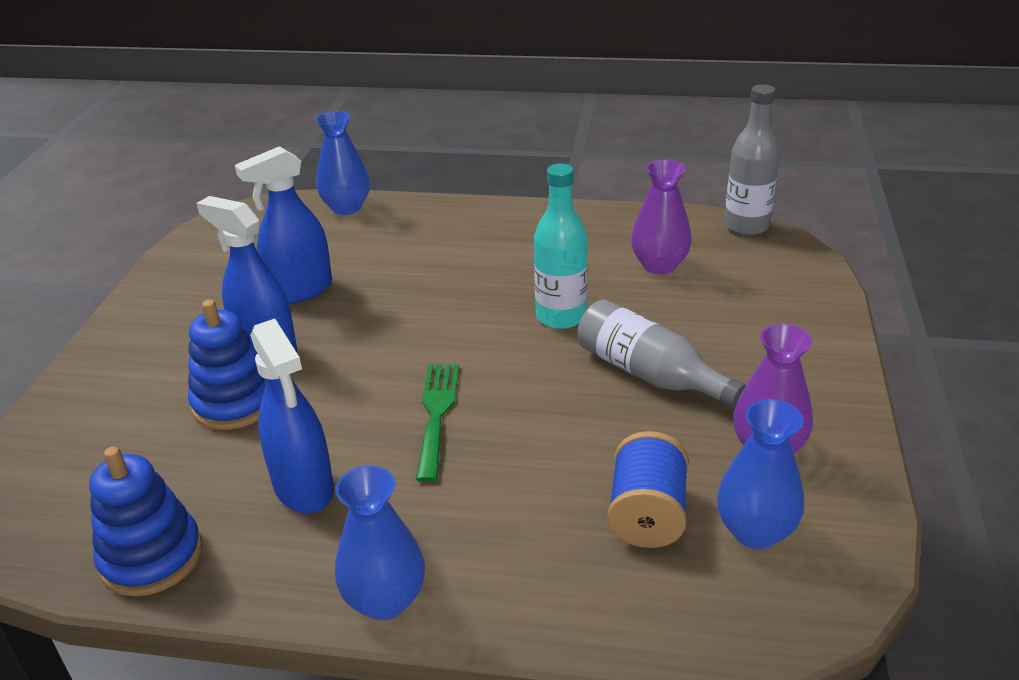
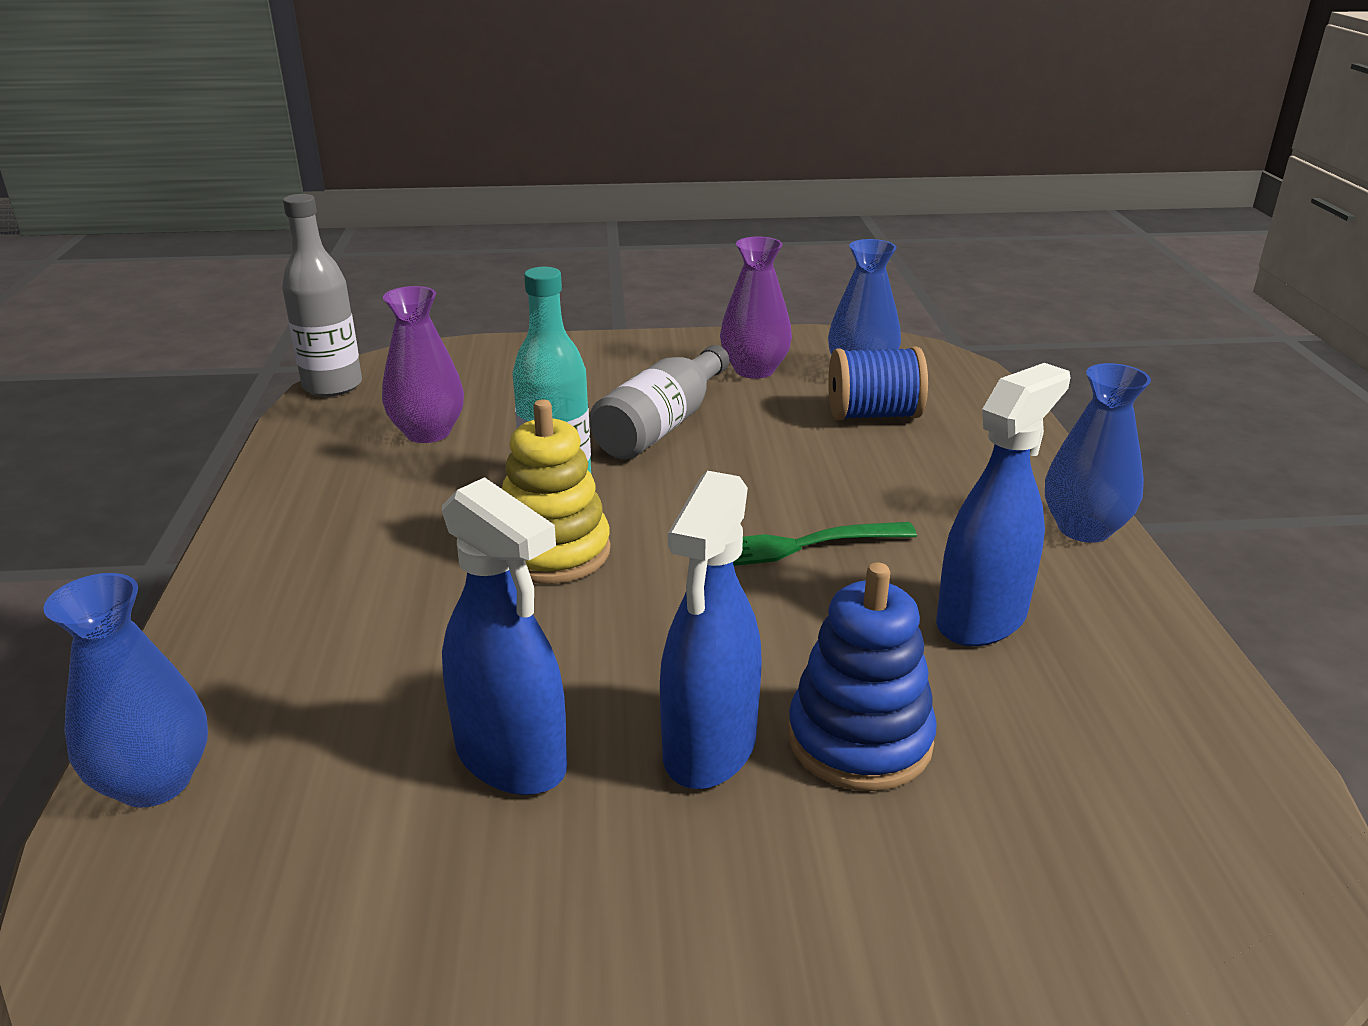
camera: 105 degrees left, 5 degrees down
(151, 557) = (1186, 715): blue stacking toy -> none
(476, 311) = (553, 552): none -> yellow stacking toy

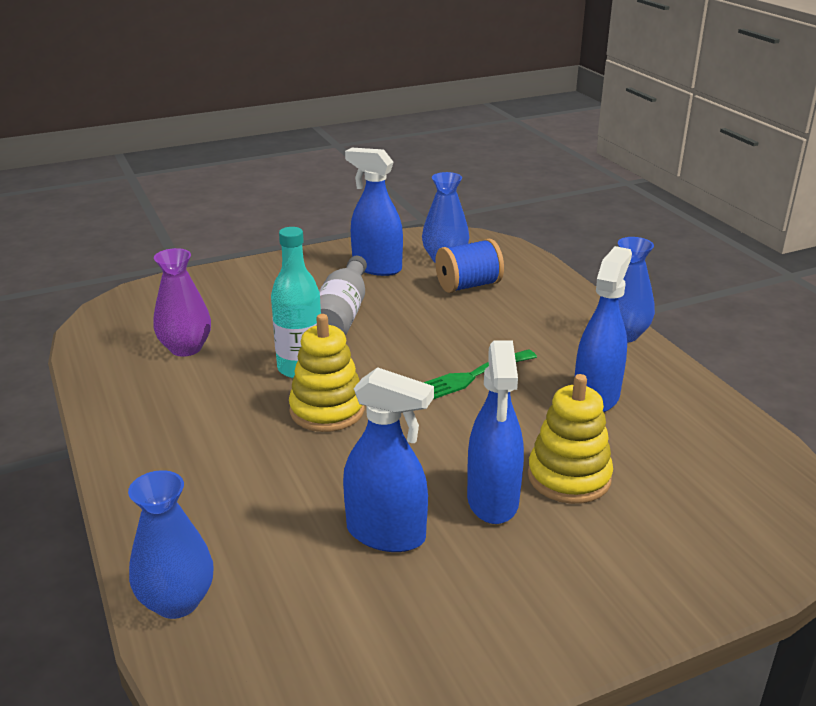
camera: 20 degrees left, 0 degrees up
(332, 386) = (89, 327): grey bottle -> none
(754, 370) = (376, 267): purple vase -> blue spray bottle
(859, 739) = (569, 477): blue stacking toy -> yellow stacking toy

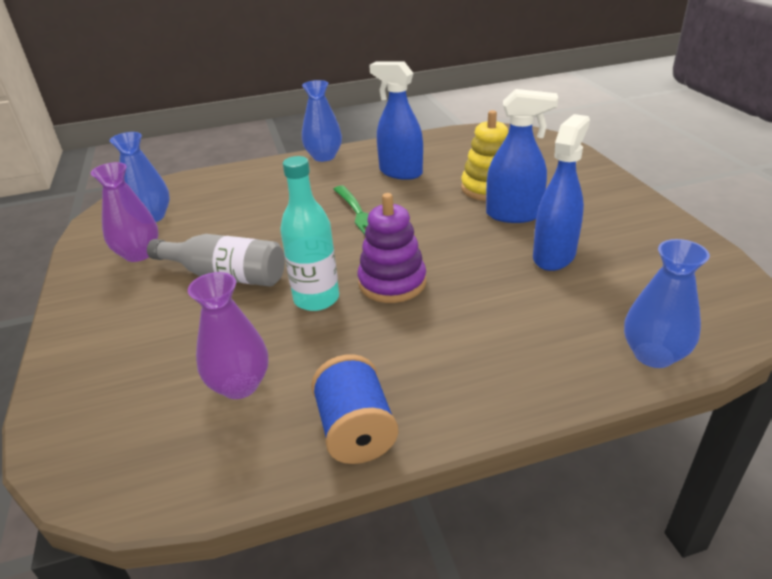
camera: 80 degrees left, 5 degrees up
(327, 410) = (392, 282): yellow stacking toy -> purple stacking toy
(376, 267) = (139, 254): blue spray bottle -> purple vase
(468, 285) = (212, 208): blue spool -> blue spool (356, 431)

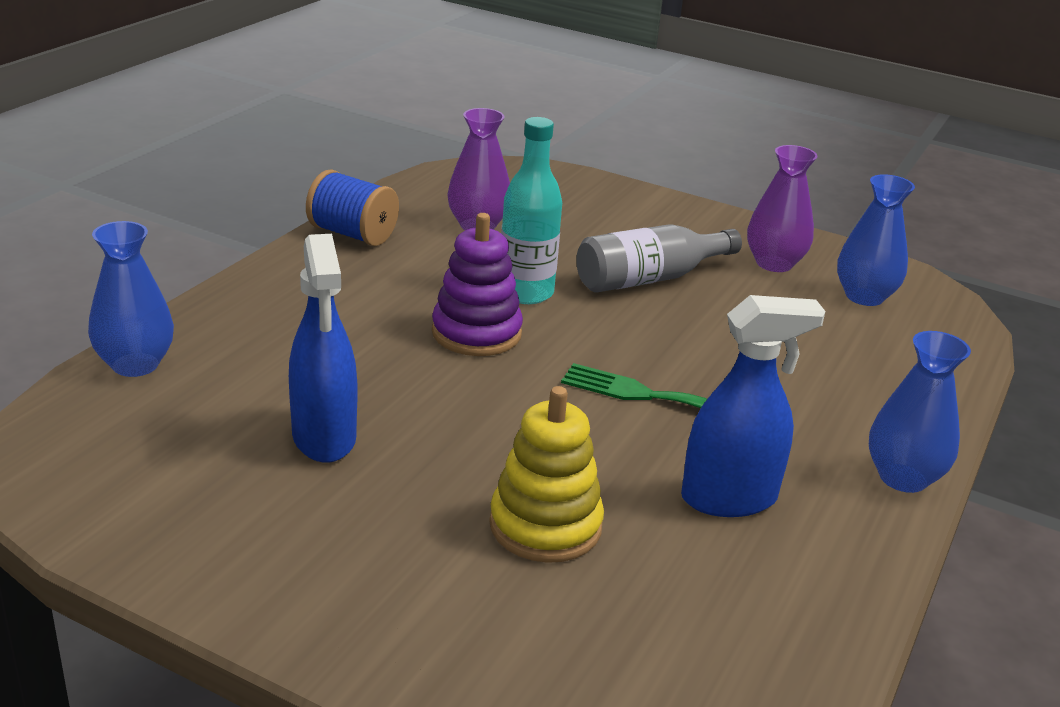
camera: 130 degrees right, 5 degrees down
(514, 215) = (444, 485): blue spray bottle -> none

